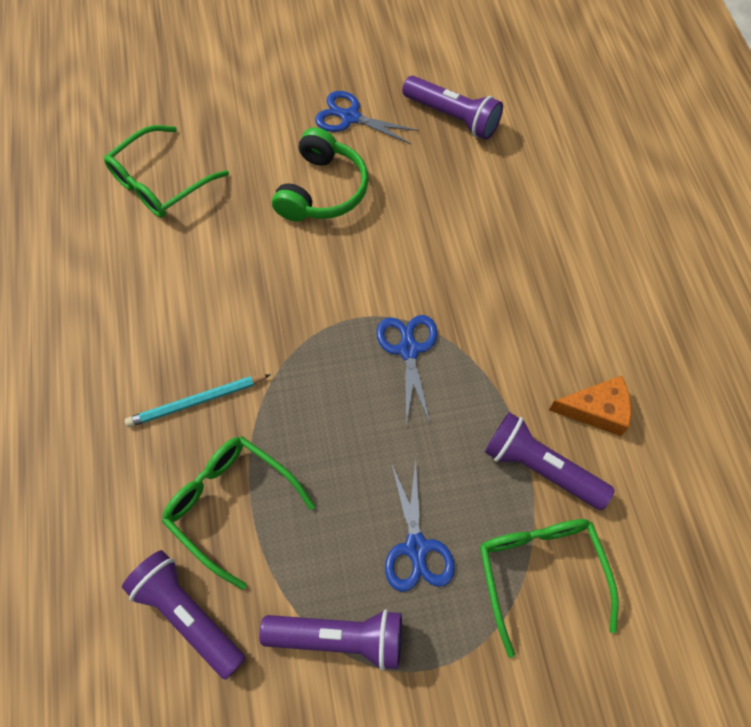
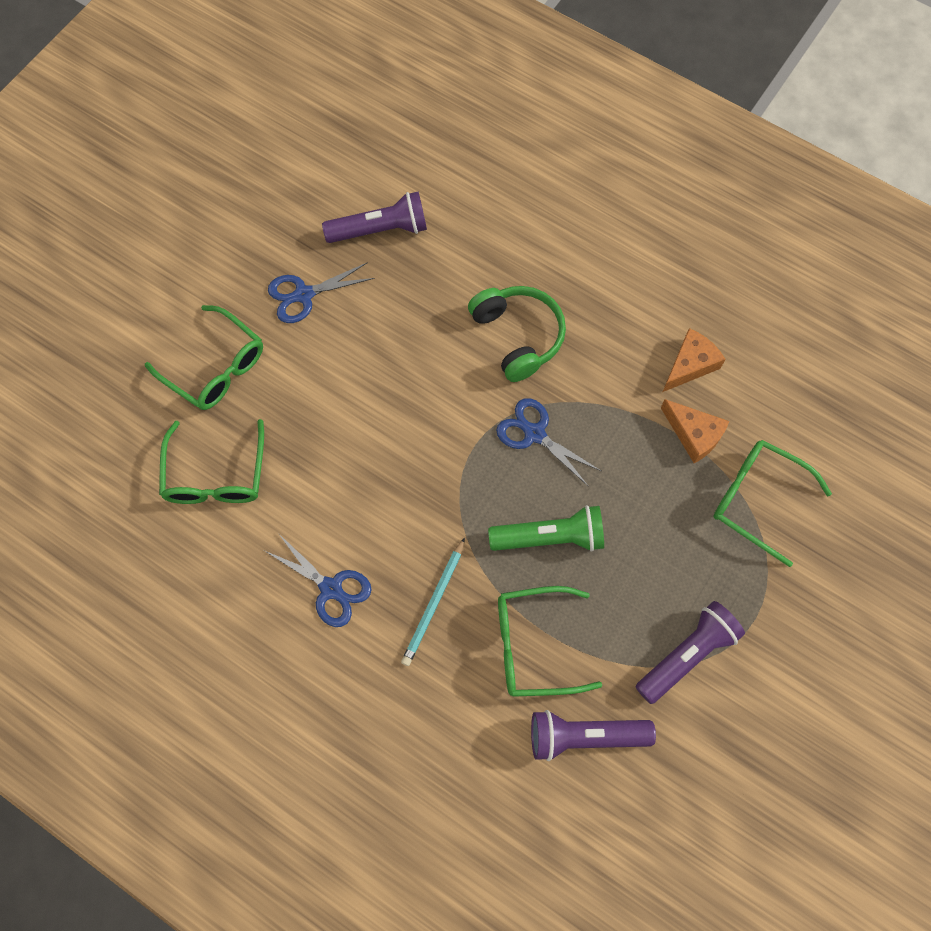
camera: 45 degrees left, 5 degrees up
(239, 115) = (214, 367): none -> green glasses
(322, 190) = (347, 371): green headphones -> green headphones (518, 336)
(334, 436) = (550, 537): none -> green flashlight
(416, 547) = (674, 556): blue scissors -> blue scissors (331, 588)
(540, 467) = (694, 434): purple flashlight -> orange cheese

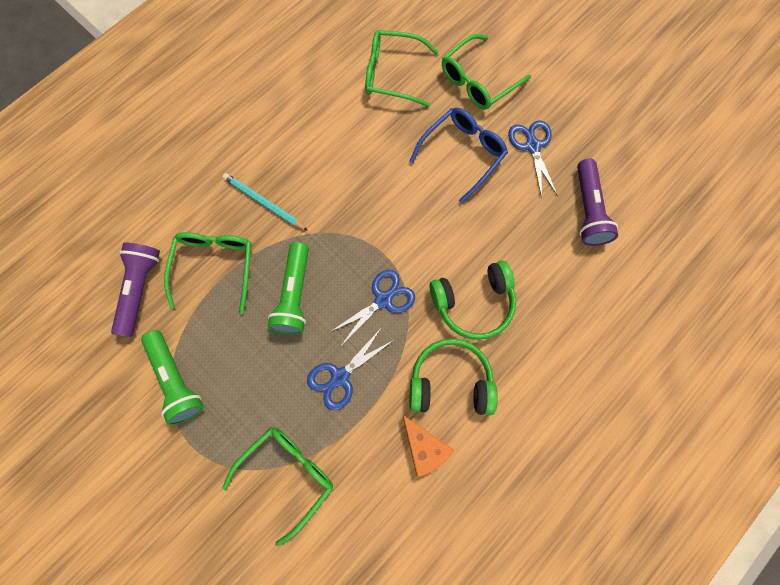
camera: 100 degrees right, 5 degrees up
(326, 372) = (462, 154): none -> blue glasses
(331, 588) = (292, 137): blue scissors -> blue scissors (340, 377)
(613, 348) = (450, 381): none -> green headphones
(687, 655) = (176, 380): purple flashlight -> green flashlight
(694, 434) = (358, 434): orange cheese -> none

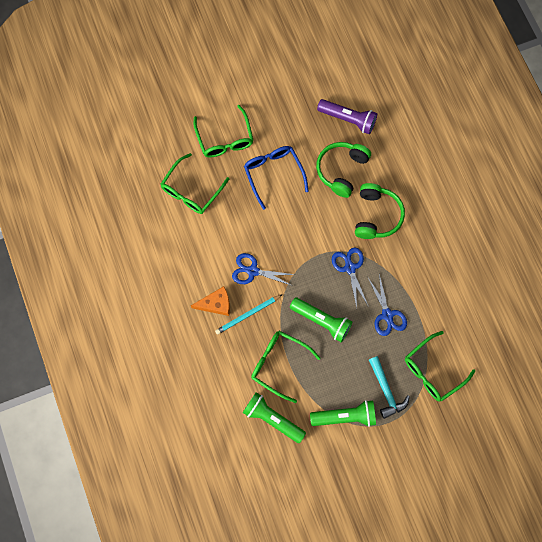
camera: 65 degrees left, 0 degrees up
(140, 289) = (272, 418): purple flashlight -> green flashlight
(232, 421) = (386, 391): none -> turquoise hammer
(287, 476) = (433, 370): green glasses -> green glasses turned 105 degrees counterclockwise
(424, 447) = (450, 284): orange cheese -> orange cheese (216, 304)
(450, 381) = (418, 252): green headphones -> green headphones (341, 170)
(532, 146) = (289, 129): blue scissors -> blue scissors (252, 271)

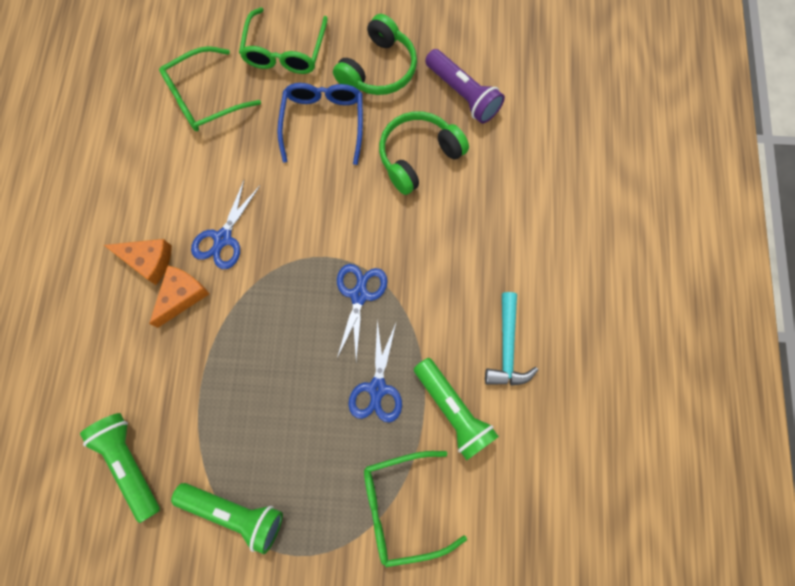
camera: 25 degrees right, 0 degrees up
(248, 315) = (182, 296): turquoise pencil -> orange cheese
(252, 271) = (223, 238): blue scissors -> blue scissors turned 105 degrees counterclockwise
(279, 364) = (185, 387): green glasses -> none
(322, 321) = (279, 353): green flashlight -> green flashlight (453, 411)
(376, 215) = (435, 239): green headphones -> green headphones (378, 69)
(386, 391) = (316, 503): turquoise hammer -> turquoise hammer (507, 348)

